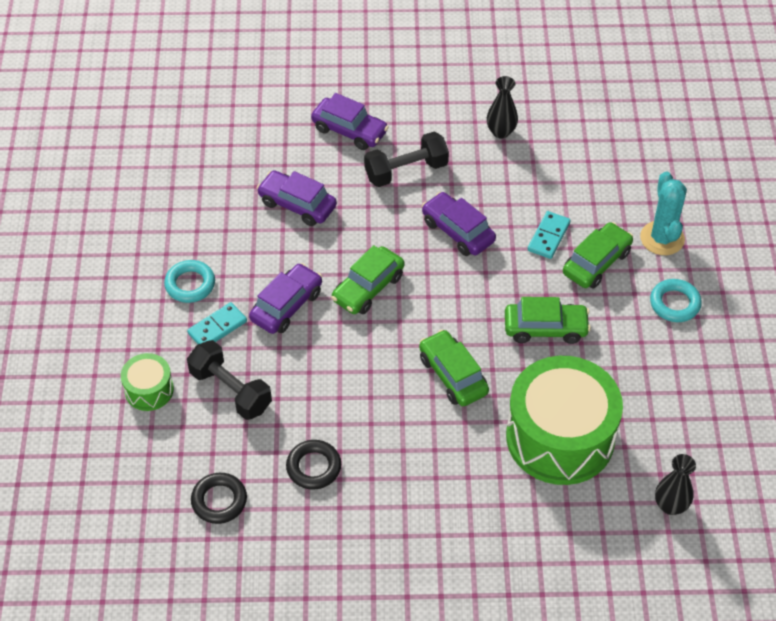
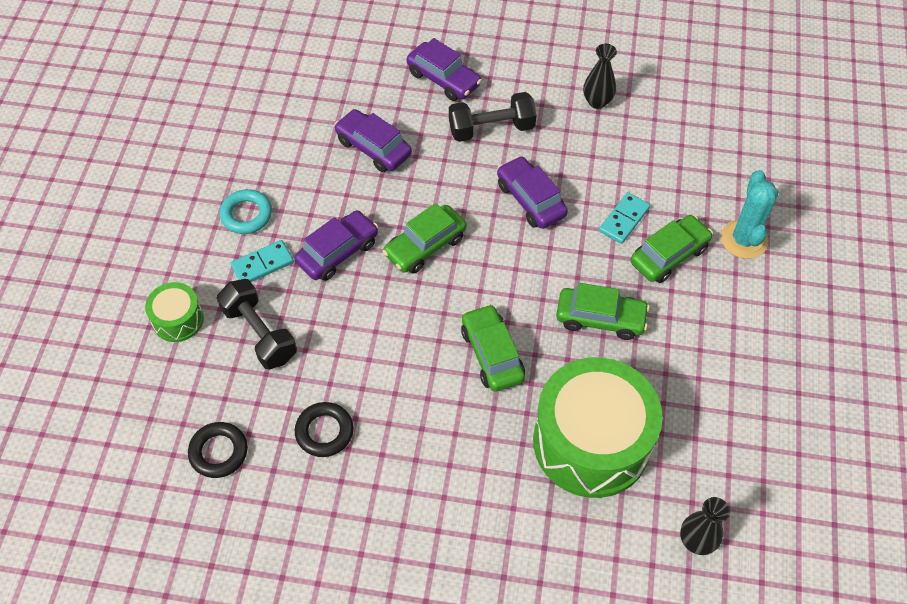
camera: 10 degrees right, 5 degrees up
(674, 303) = (744, 313): turquoise ring -> none

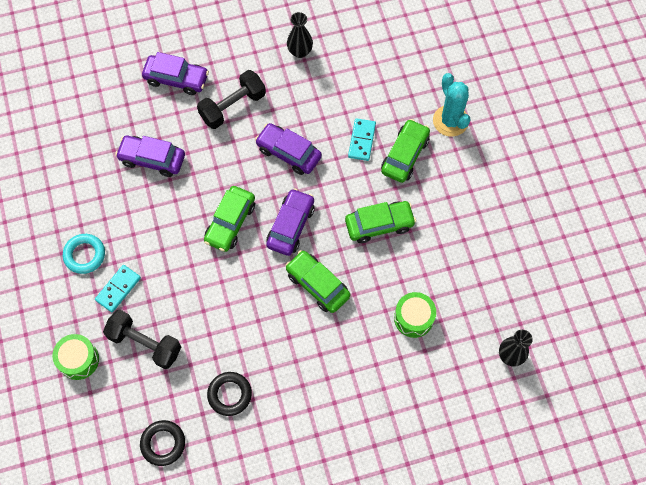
camera: 25 degrees left, 10 degrees up
(338, 252) = (169, 255): purple car -> purple car (290, 226)
(591, 442) = (413, 318): green drum -> green drum, size x0.46

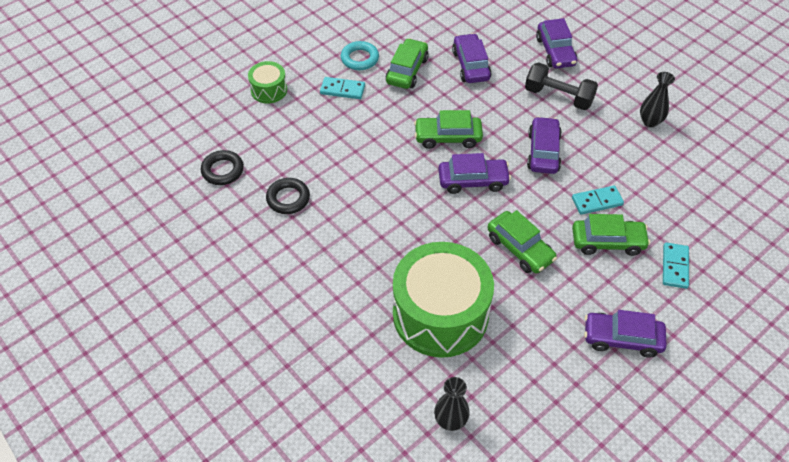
camera: 65 degrees right, 15 degrees down
(145, 343) = (304, 124): black dumbbell -> none
(317, 285) = (428, 223): green car -> green car (407, 70)
(413, 318) = (440, 314): green drum -> green drum, size x2.17
(450, 121) = (675, 267): turquoise cactus -> turquoise domino
(495, 195) = (622, 339): none -> purple car

